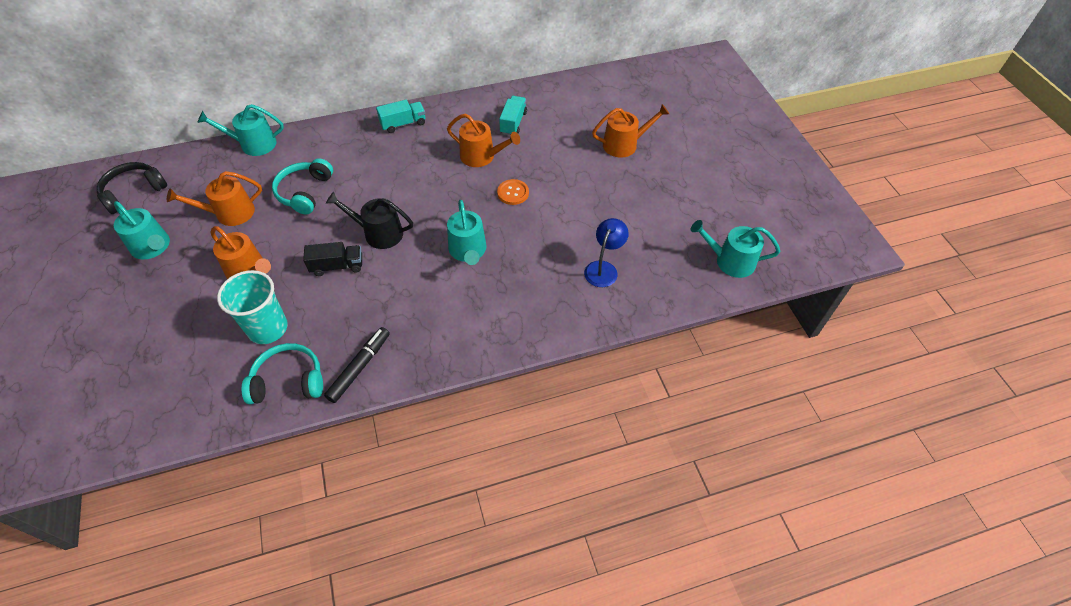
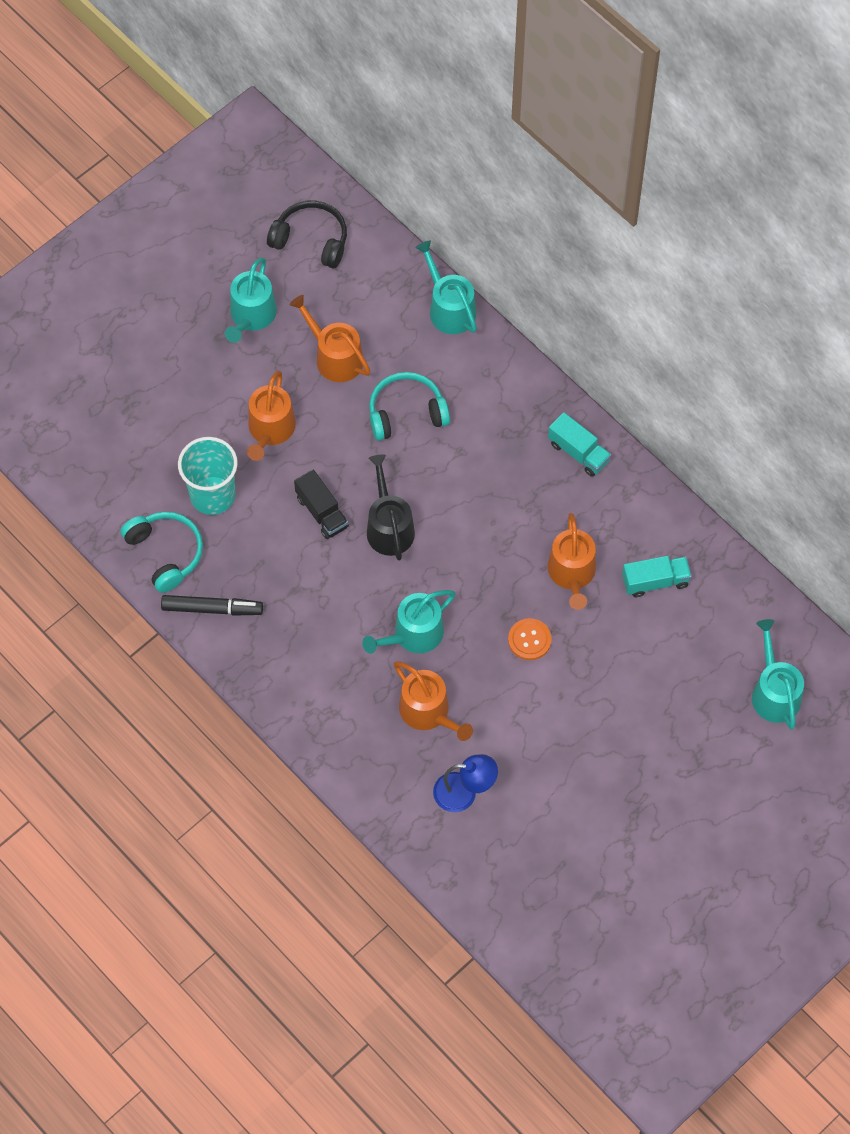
camera: 65 degrees right, 10 degrees up
(624, 144) = (691, 735): orange watering can -> orange watering can (428, 712)
(730, 261) = (551, 931): turquoise watering can -> turquoise watering can (774, 692)

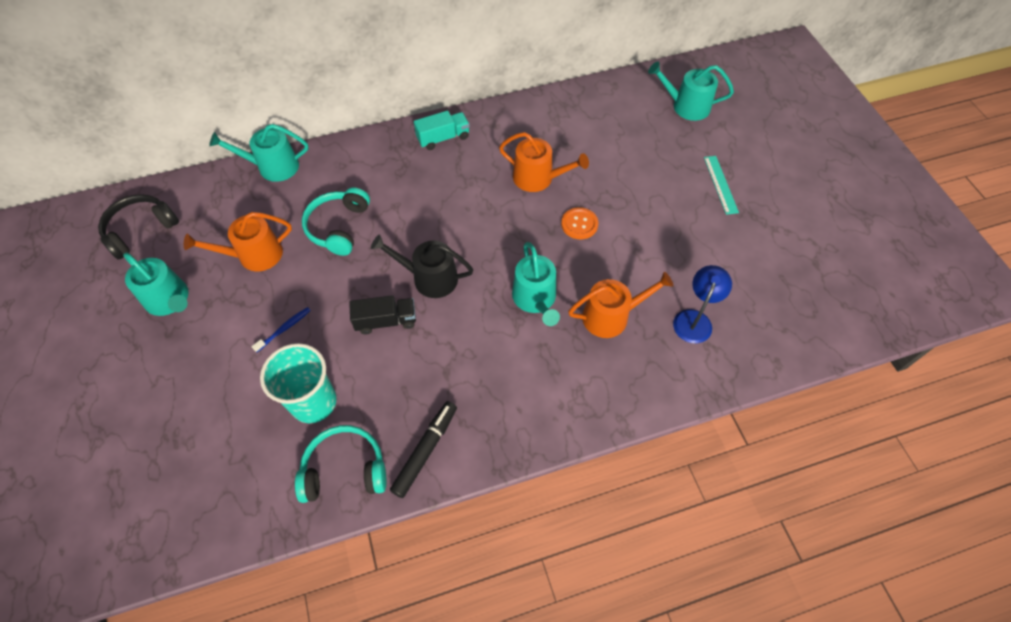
camera: 65 degrees left, 5 degrees down
(270, 430) = (284, 329): orange watering can -> blue toothbrush
(655, 581) = (570, 135): turquoise truck -> none
(664, 766) = (720, 184): none -> turquoise ruler

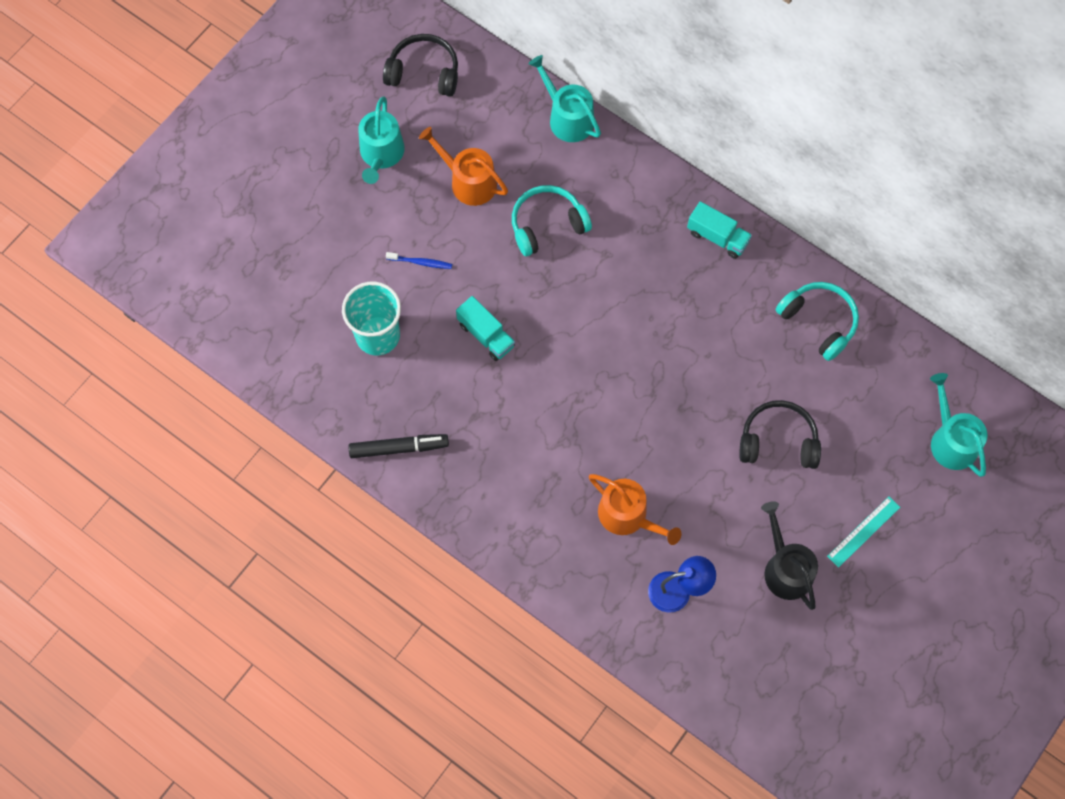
camera: 55 degrees right, 10 degrees up
(344, 470) = (343, 400): turquoise headphones -> turquoise headphones (818, 322)
(386, 321) = (486, 335): black truck -> turquoise truck
(429, 278) = (553, 339): black watering can -> black watering can (785, 569)
(535, 299) = (597, 441): turquoise watering can -> none
(538, 178) = (736, 356): orange watering can -> none
(579, 224) = (709, 428): orange button -> none
(620, 192) = (778, 441): none -> black headphones

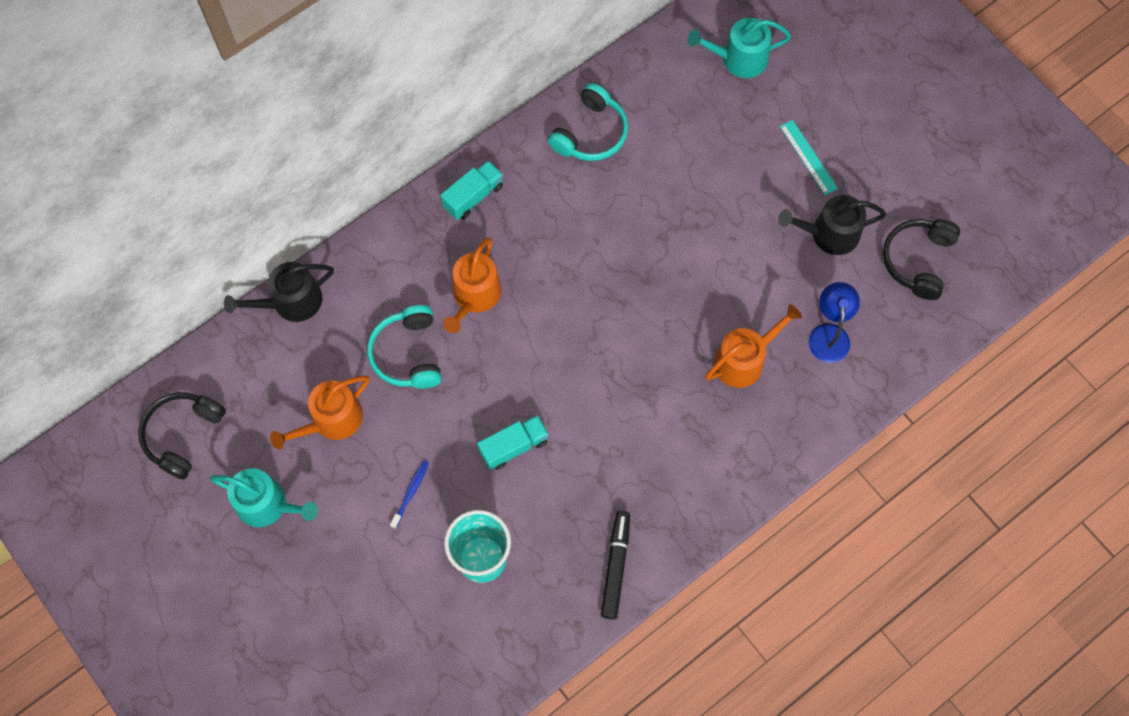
camera: 75 degrees left, 0 degrees up
(567, 118) = (291, 302): turquoise watering can -> black watering can
(619, 264) = (474, 296): none -> orange watering can
(778, 441) = (702, 204): black headphones -> black headphones (918, 261)
(818, 322) = (590, 133): turquoise headphones -> turquoise headphones turned 150 degrees clockwise

